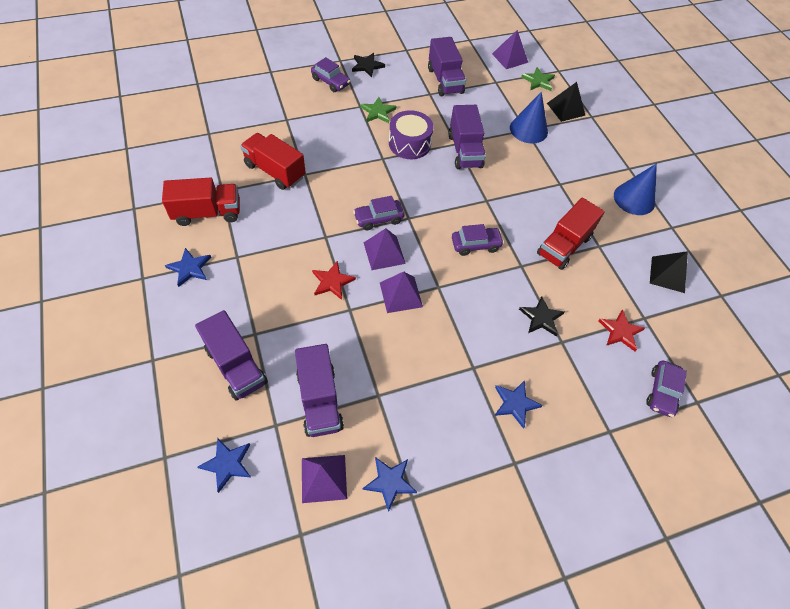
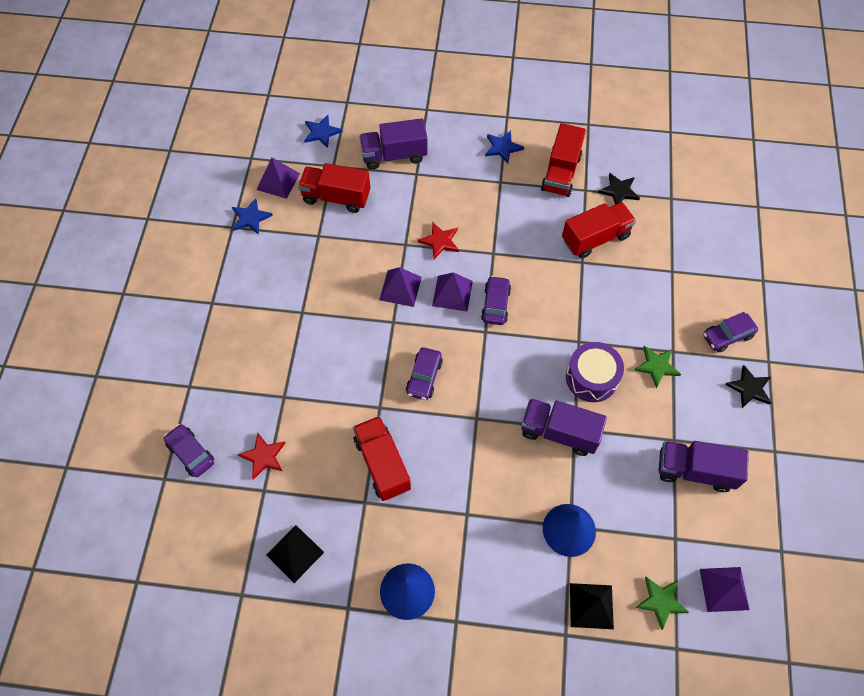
camera: 120 degrees right, 5 degrees up
(319, 400) = (336, 197): purple truck -> red truck
(515, 404) = (254, 327): blue star -> none
(541, 318) = (316, 393): black star -> black star (619, 191)

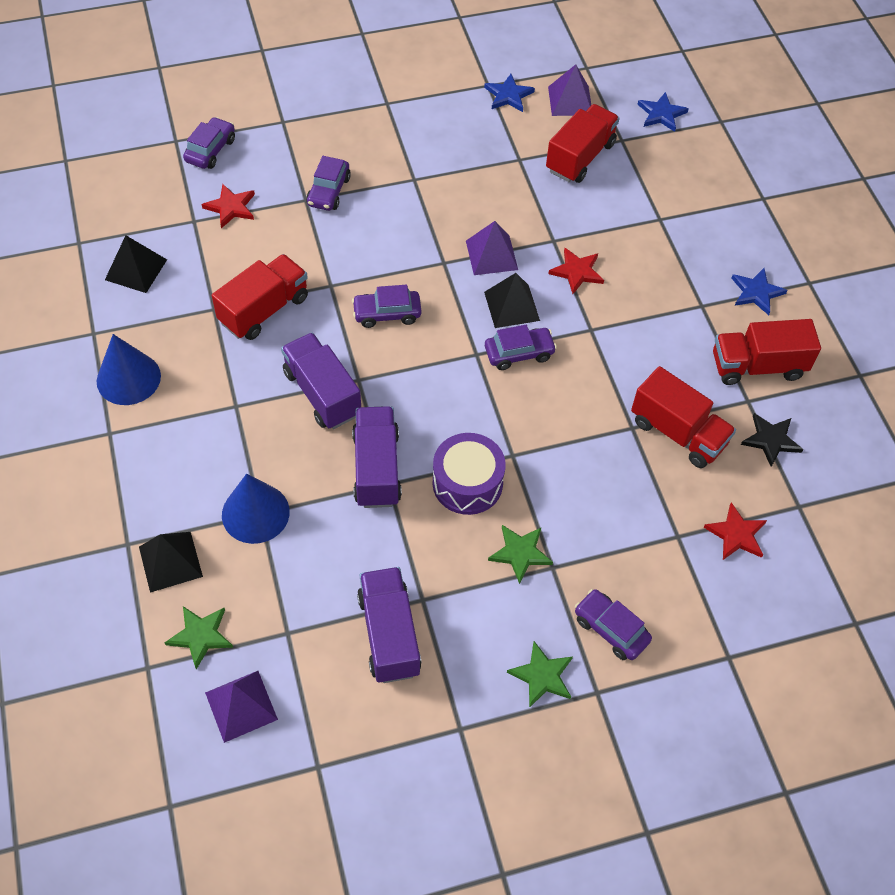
camera: 65 degrees right, 5 degrees down
(283, 377) = (328, 191): none -> purple car
(336, 197) = (580, 157): red truck -> red truck turned 45 degrees clockwise
(394, 155) = (673, 189): purple truck -> purple truck (322, 393)
(452, 293) = (511, 306): purple pyramid -> black pyramid
(680, 239) = (736, 534): none -> red star
(749, 388) = (542, 676): black star -> green star

